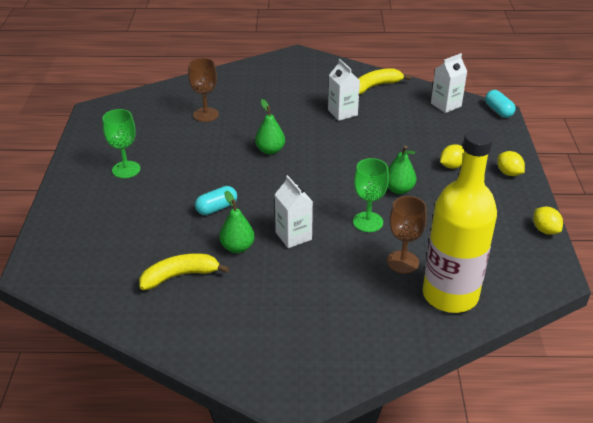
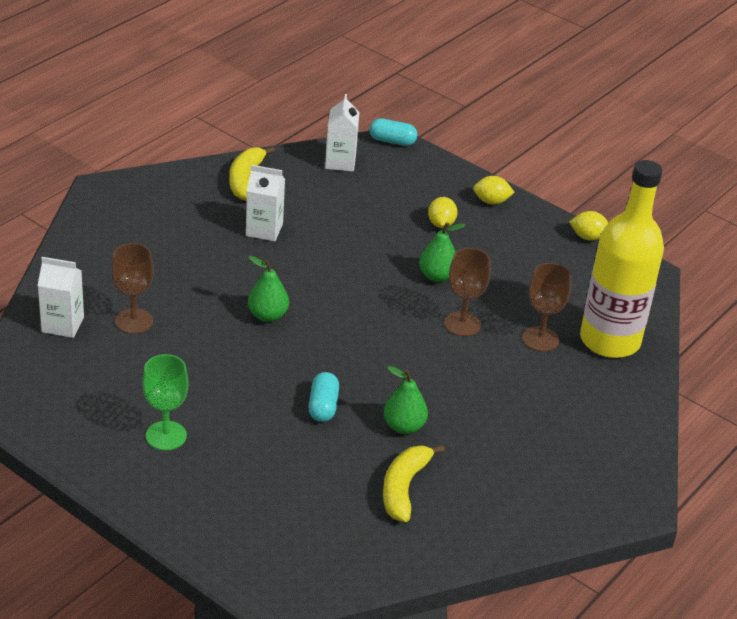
camera: 55 degrees left, 0 degrees up
(293, 236) = (429, 381): white carton -> white carton (62, 324)
(368, 222) = (462, 324): green goblet -> brown goblet

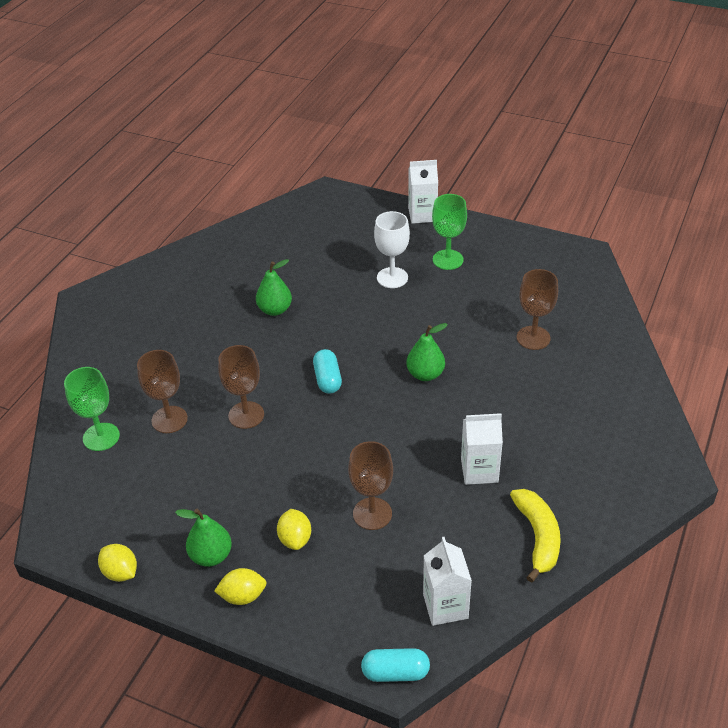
camera: 170 degrees right, 5 degrees up
(62, 324) = (586, 319): white carton -> white carton (422, 215)
(247, 430) = (392, 278): none -> white goblet
(323, 406) = (343, 309): turquoise capsule -> turquoise capsule (327, 379)
(371, 224) = (372, 514): none -> brown goblet
(404, 488) = (263, 268): yellow banana -> none
(437, 276) = (282, 464): green pear -> green pear (211, 556)
(588, 237) = (121, 572): yellow lemon -> yellow lemon turned 45 degrees clockwise
(609, 340) = (101, 437): yellow bottle -> green goblet

